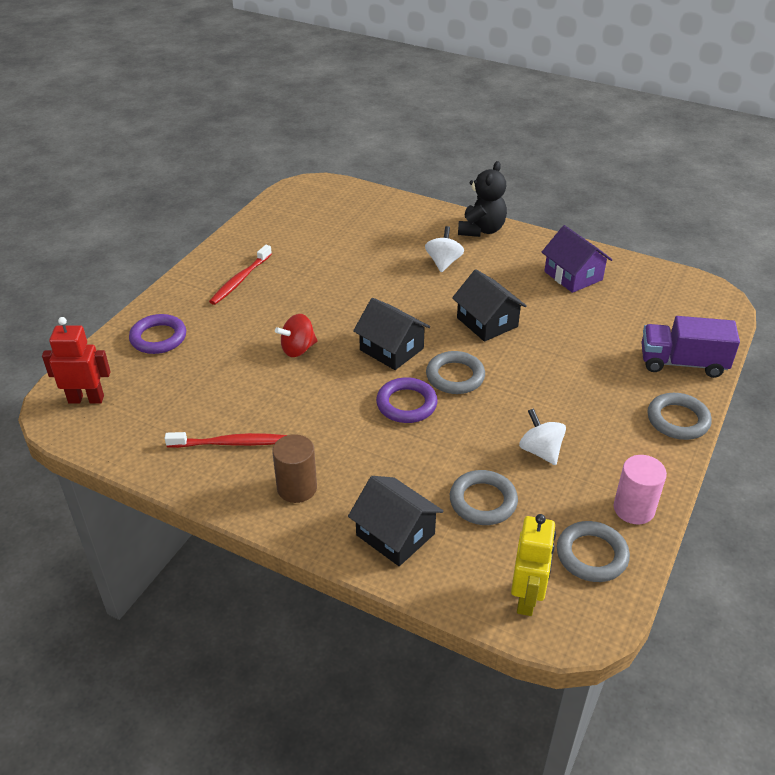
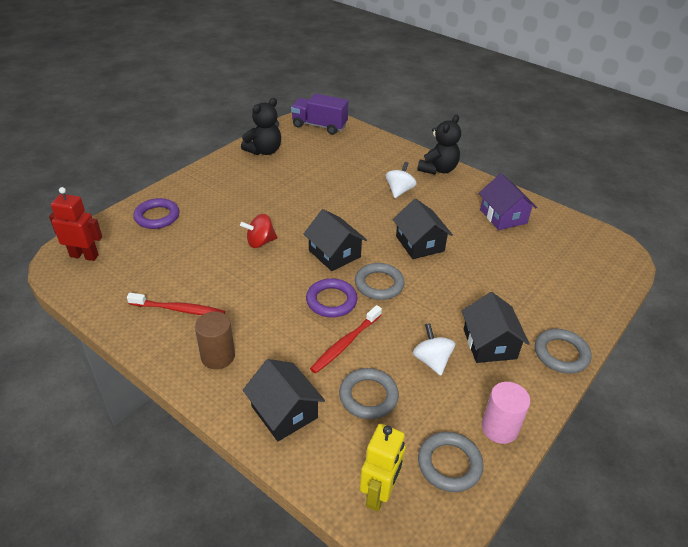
camera: 10 degrees right, 0 degrees up
(240, 280) = (235, 181): red toothbrush -> red toothbrush (345, 343)
(261, 236) = (264, 151): none -> black teddy bear
(598, 422) = (489, 343): none -> black house
(682, 363) = (578, 304): purple truck -> purple truck (319, 126)

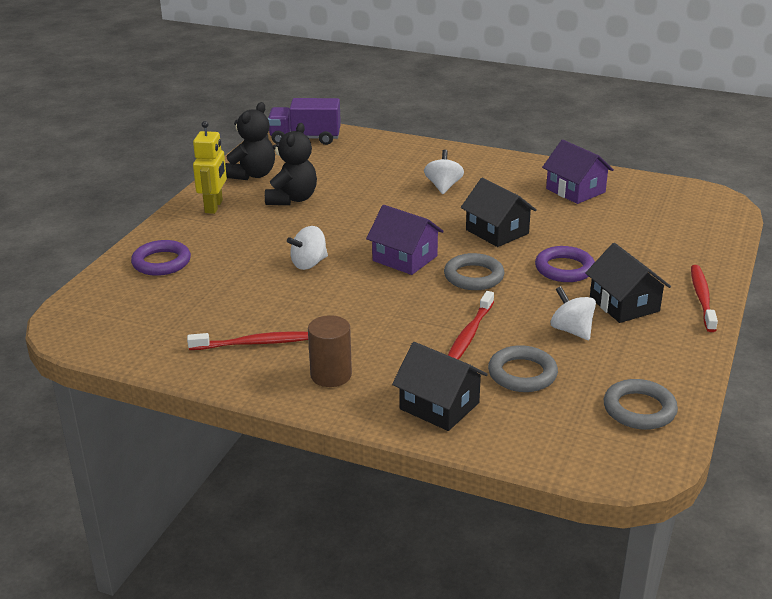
camera: 15 degrees left, 10 degrees down
(84, 256) = (95, 316): red robot -> none
(260, 242) = (309, 263): red spinning top -> white spinning top
(331, 301) = (429, 301): purple ring -> purple ring (564, 269)
(334, 254) = (405, 258): black house -> purple house
(379, 493) = (582, 447): yellow robot -> yellow robot (214, 206)
(438, 169) = (476, 159): black teddy bear -> black teddy bear (292, 199)
(499, 428) = (673, 370): pink cylinder -> none
(561, 354) = (702, 298): grey ring -> red toothbrush

